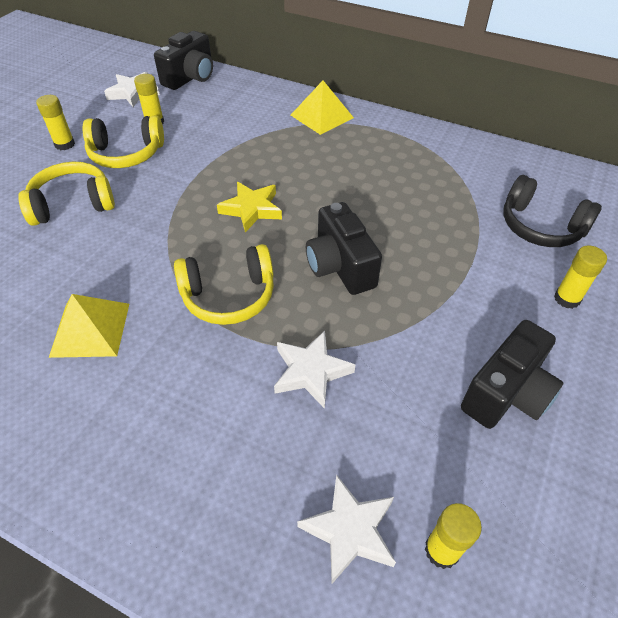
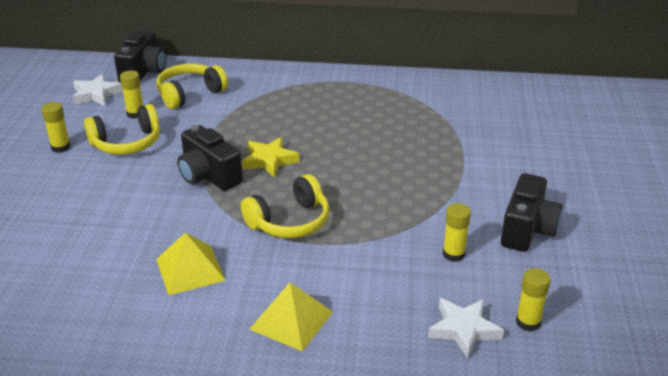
camera: 20 degrees left, 15 degrees down
(73, 204) = (106, 190): yellow headphones -> yellow headphones (190, 94)
(311, 371) = (383, 252): white star -> none
(322, 116) = (285, 81): yellow pyramid -> yellow pyramid (291, 320)
(340, 266) = (366, 183): black camera -> black camera (208, 176)
(540, 226) = (501, 125): black headphones -> none
(567, 299) = (541, 166): yellow glue stick -> yellow glue stick (453, 254)

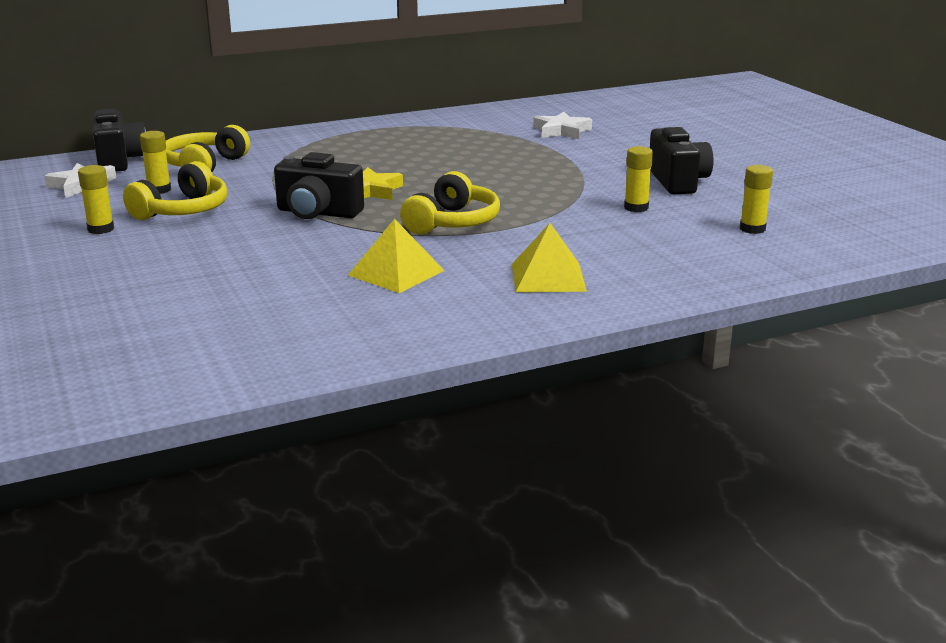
camera: 30 degrees left, 10 degrees down
(463, 329) = (707, 245): white star -> white star (561, 131)

